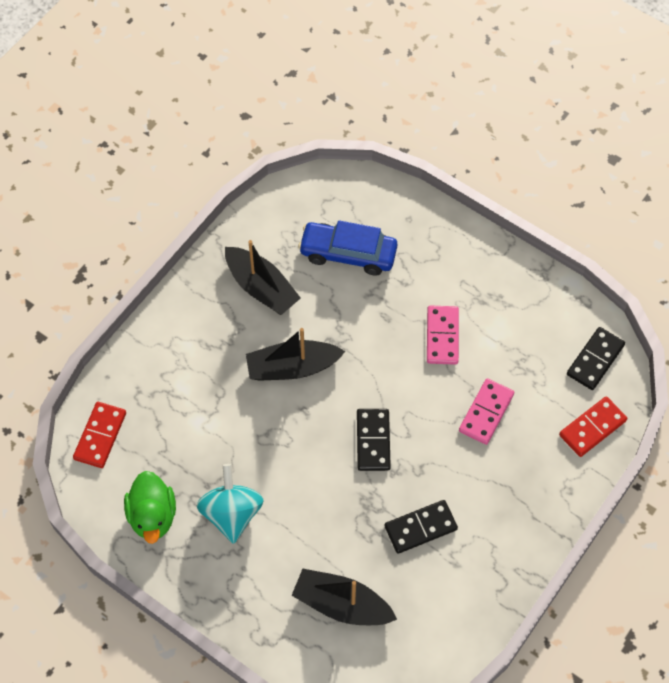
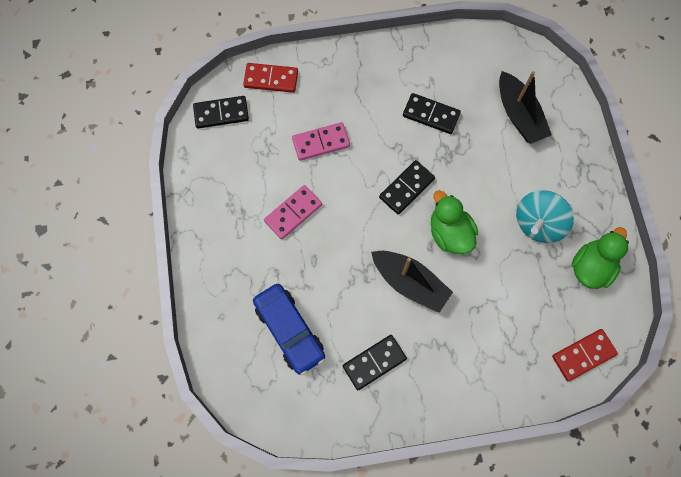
camera: 135 degrees left, 10 degrees up
(261, 288) = (374, 362): black boat -> black domino
(299, 436) = (449, 233): none -> green duck

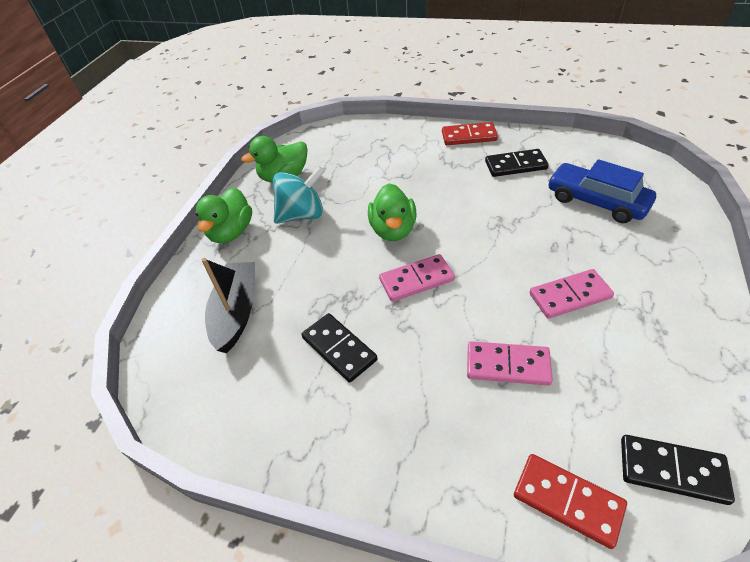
camera: 150 degrees left, 25 degrees down
(289, 330) = (596, 201): blue car -> blue car turned 45 degrees counterclockwise
(406, 188) = (416, 280): black domino -> pink domino
(410, 283) = (455, 205): black boat -> none
(583, 355) = (337, 135): red domino -> red domino (469, 136)
(584, 182) = (231, 232): none -> green duck

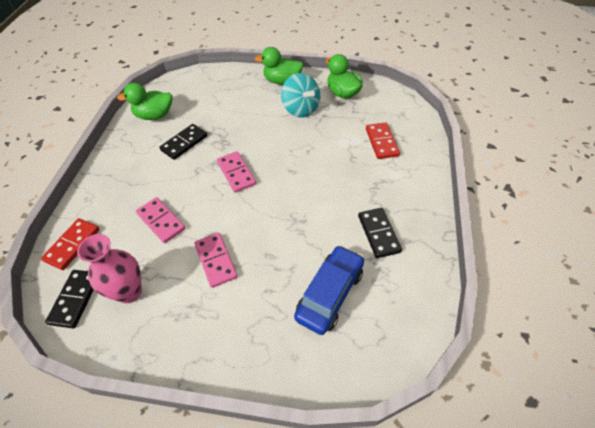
camera: 80 degrees right, 5 degrees up
(237, 312) = (215, 98): black boat -> none
(393, 230) = (286, 157): green duck -> green duck (154, 115)
(469, 136) = (421, 199): red domino -> red domino (381, 142)
(507, 365) = (161, 221): pink domino -> pink domino turned 45 degrees counterclockwise
(639, 392) = (129, 292): none -> pink vase

